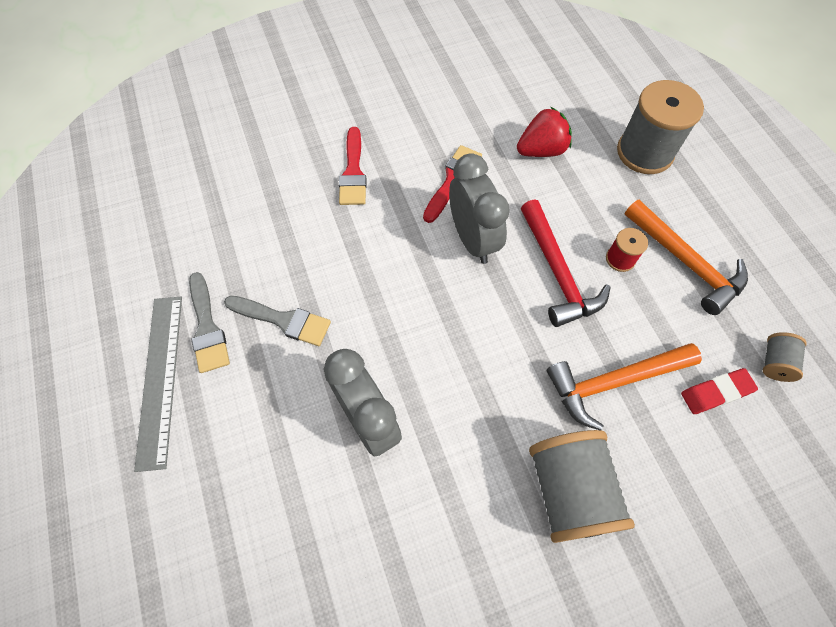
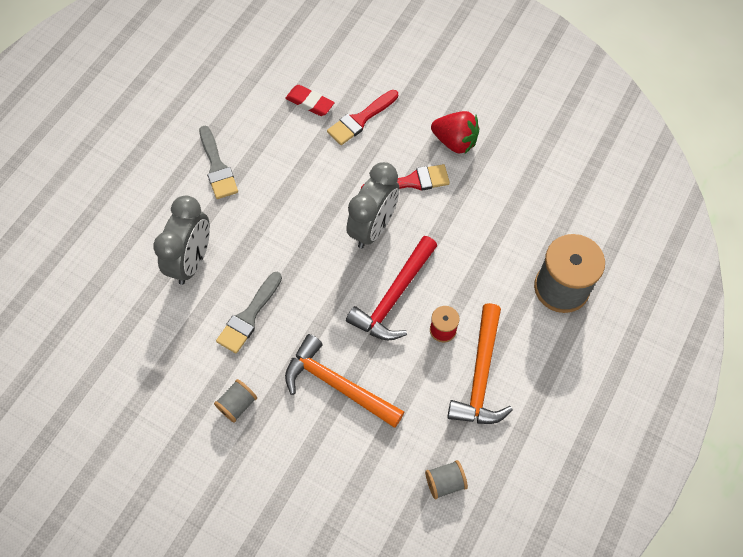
camera: 50 degrees right, 0 degrees up
(160, 378) = (128, 136): grey ruler -> none
(207, 328) = (178, 133): grey brush -> grey brush (249, 316)
(541, 150) = (493, 218): red strawberry -> red strawberry (455, 142)
(569, 491) = (237, 404): grey spool -> grey spool, size x0.48
(716, 392) = (385, 455): red eraser -> red eraser (310, 103)

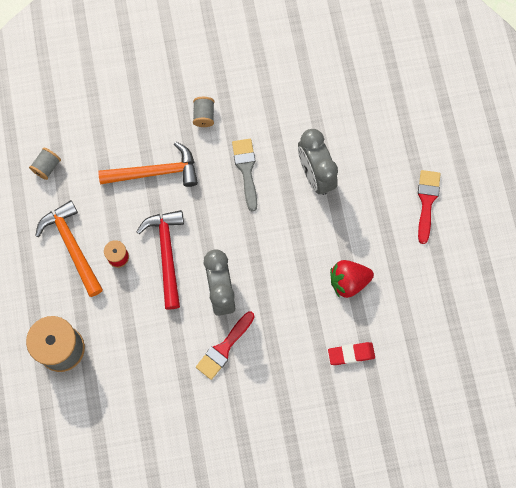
camera: 140 degrees right, 10 degrees up
(217, 167) = (365, 250): grey brush -> none
(360, 119) = (302, 370): red brush -> red brush (427, 201)
(455, 142) = (219, 407): red strawberry -> red strawberry (348, 281)

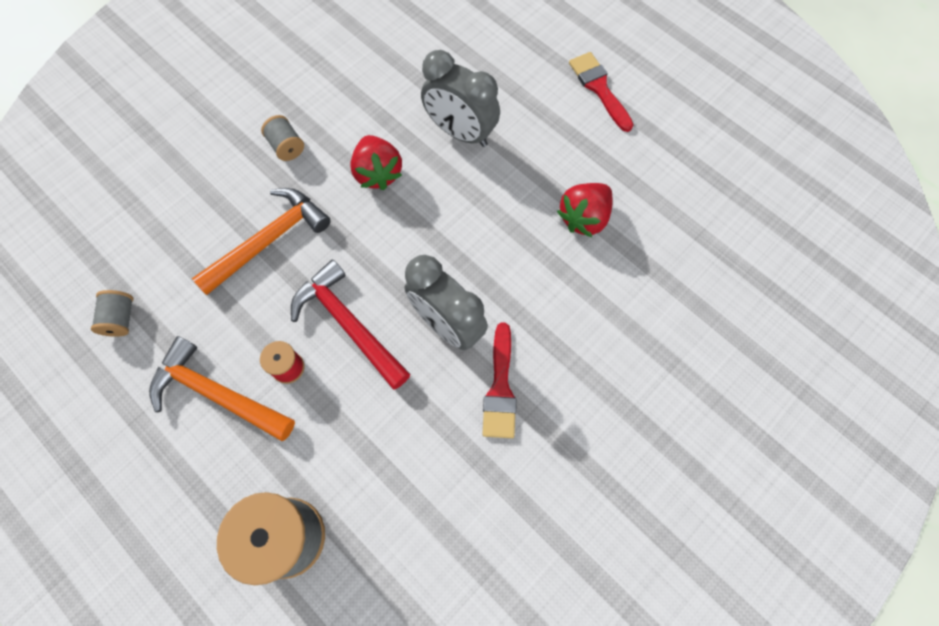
camera: 35 degrees left, 5 degrees down
(246, 170) = (378, 173): grey brush -> red strawberry
(351, 354) = (650, 294): red eraser -> none

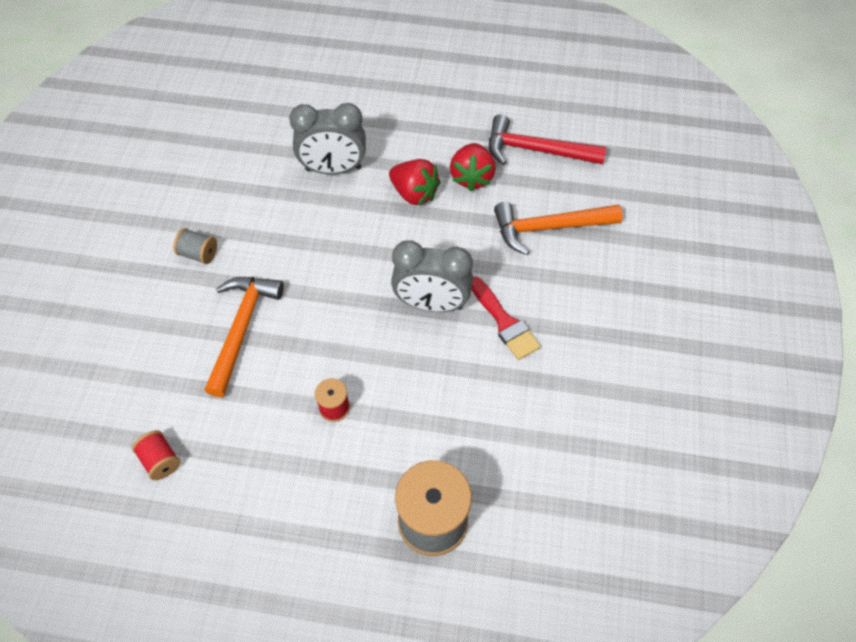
camera: 35 degrees left, 10 degrees down
(121, 319) = (160, 460): grey spool -> red spool
(217, 394) = (292, 462): orange hammer -> orange hammer (549, 228)
(349, 324) = (357, 349): red hammer -> red hammer (536, 150)
(378, 173) = (291, 232): red strawberry -> red strawberry (414, 193)
(599, 88) = (412, 86): red brush -> none

